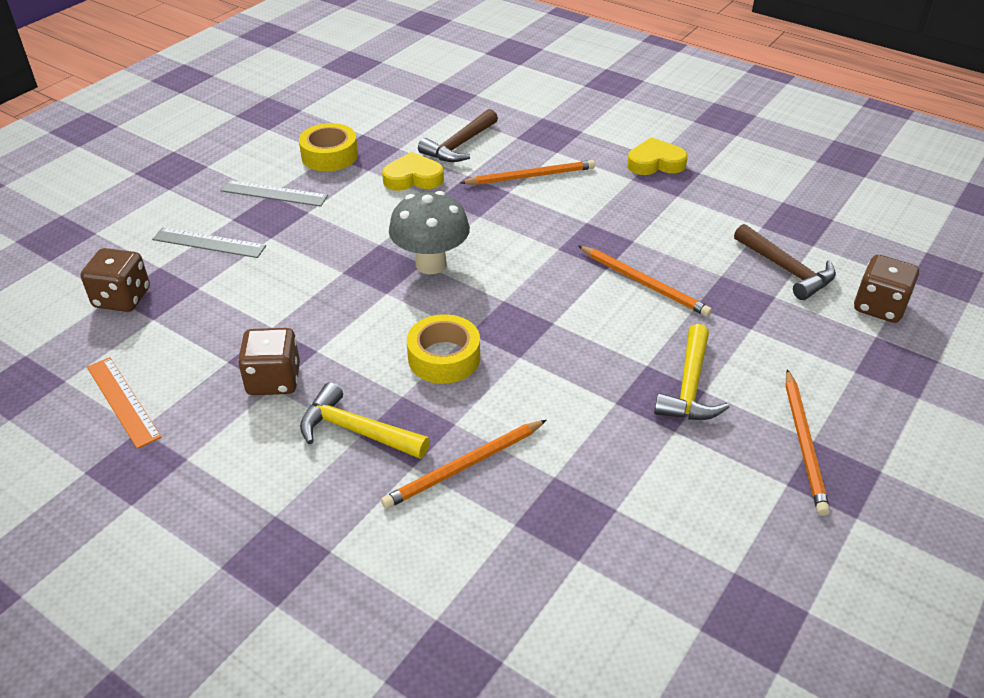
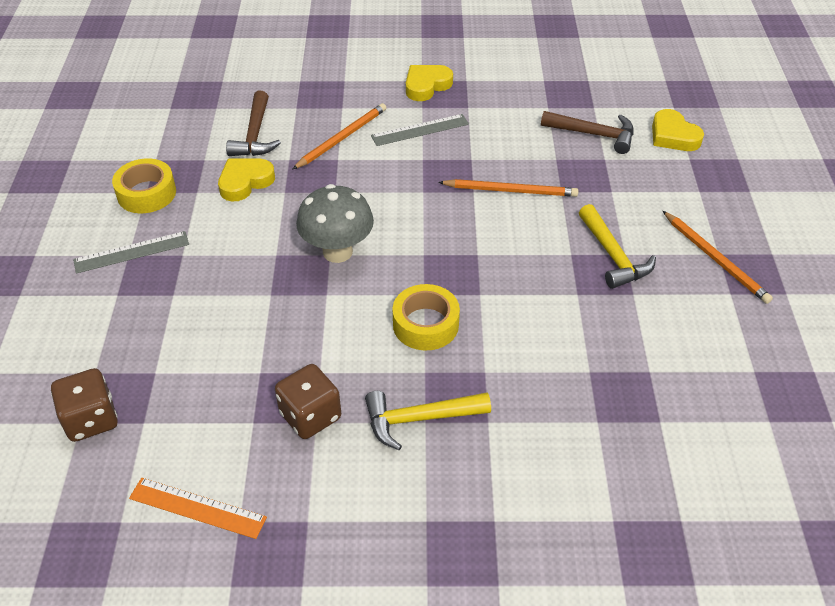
camera: 35 degrees left, 5 degrees up
(209, 243) = (119, 327): grey ruler -> grey ruler (420, 130)
(464, 466) = (523, 400): orange pencil -> none
(879, 307) = (673, 136): brown dice -> yellow heart

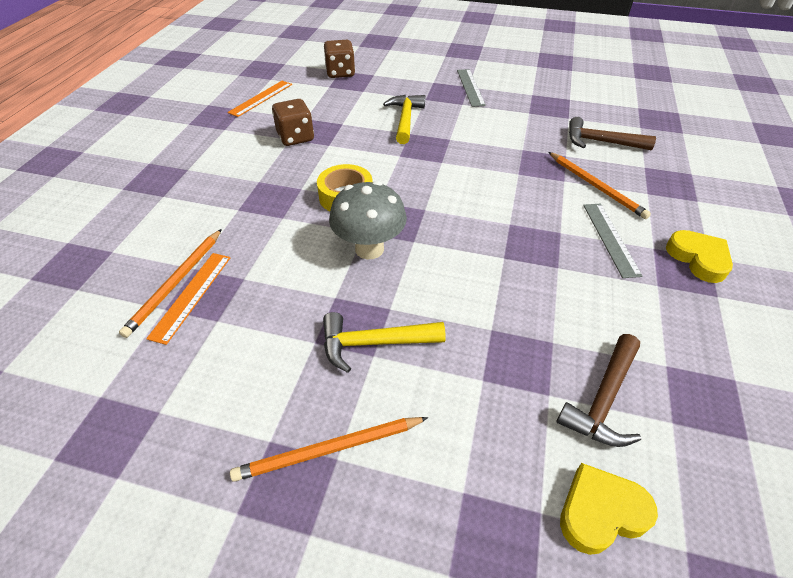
camera: 105 degrees right, 0 degrees up
(146, 193) = (530, 94): yellow tape -> none
(245, 182) = (537, 132): yellow heart -> none
(337, 252) = (443, 166): grey mushroom -> grey mushroom (369, 249)
(419, 419) = (262, 178): yellow hammer -> yellow hammer (405, 119)
(511, 191) = (499, 286): orange pencil -> orange pencil (176, 283)
(633, 406) = (191, 295): none -> orange ruler

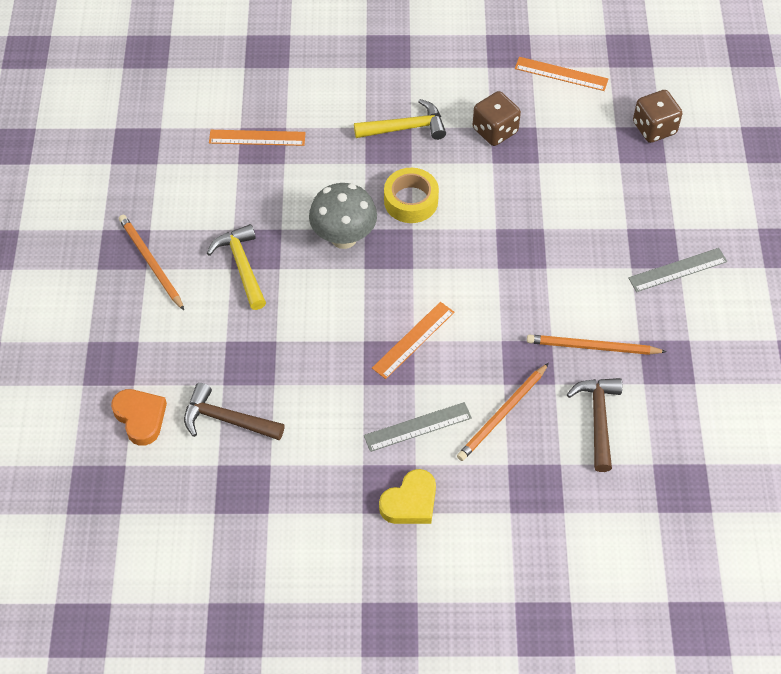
camera: 75 degrees right, 10 degrees up
(176, 283) = (267, 122): orange pencil -> orange pencil (592, 347)
(405, 119) = (571, 218): yellow hammer -> yellow hammer (406, 128)
(509, 223) = (413, 340): none -> orange ruler
(601, 512) = (140, 418): yellow heart -> orange heart

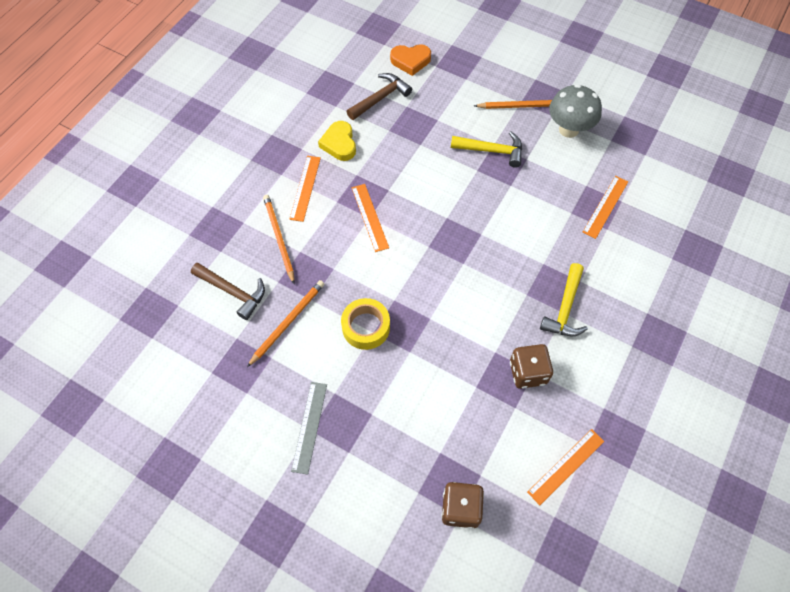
camera: 120 degrees right, 5 degrees up
(344, 237) = (480, 217): grey mushroom -> grey mushroom (568, 129)
(410, 502) = (259, 160): yellow heart -> yellow heart (339, 144)
(411, 201) = (489, 275): yellow tape -> yellow tape (366, 327)
(417, 426) = (305, 188): grey ruler -> orange ruler

